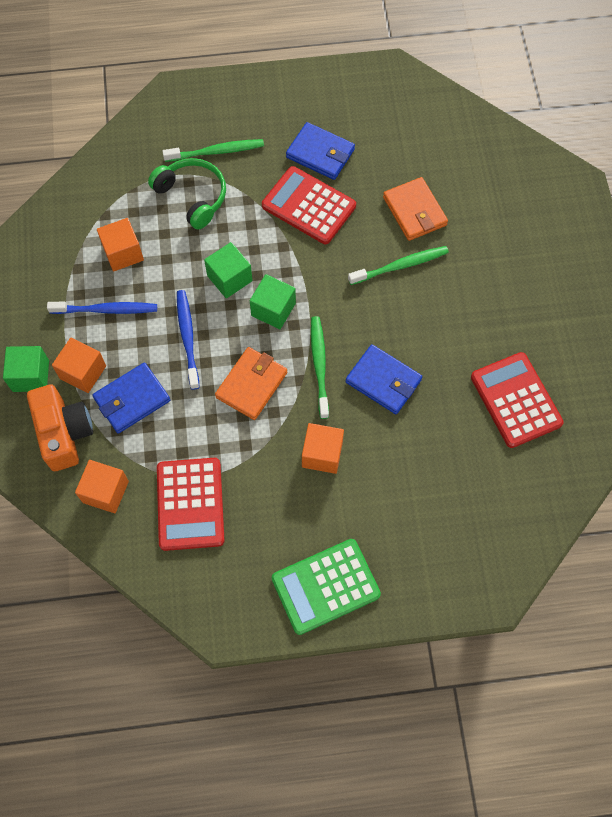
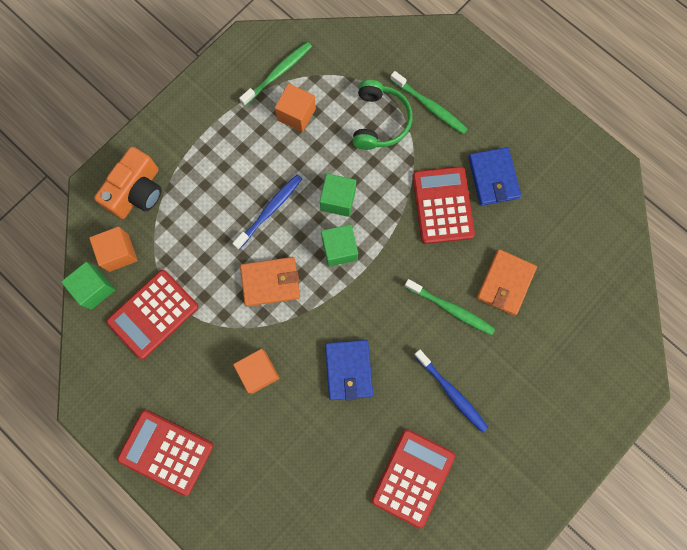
camera: 50 degrees right, 10 degrees up
(31, 376) = (159, 135): green cube -> green cube (94, 288)
(83, 372) = (189, 165): orange cube -> none
(106, 310) = (245, 141): blue toothbrush -> blue toothbrush (451, 392)
(132, 399) = (195, 213): blue wallet -> none
(319, 365) = (323, 316): green toothbrush -> green toothbrush (278, 73)
(325, 586) = (166, 452): green calculator -> red calculator

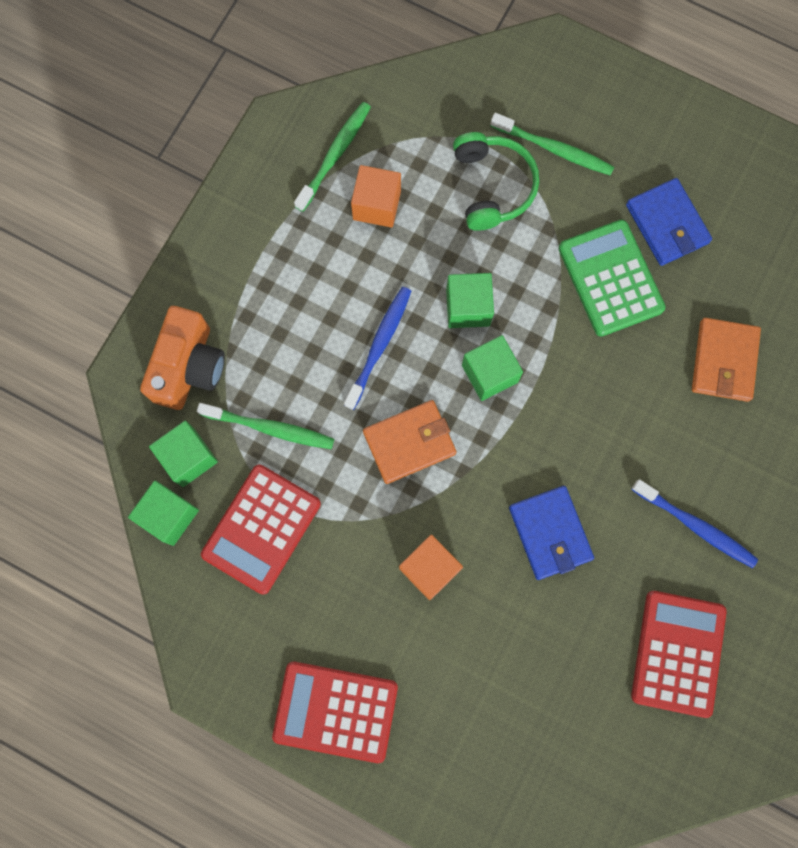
camera: 15 degrees left, 0 degrees up
(119, 253) = (188, 457): orange cube -> green cube
(442, 205) = (610, 278): red calculator -> green calculator
(451, 309) = (662, 415): green toothbrush -> green toothbrush (270, 428)

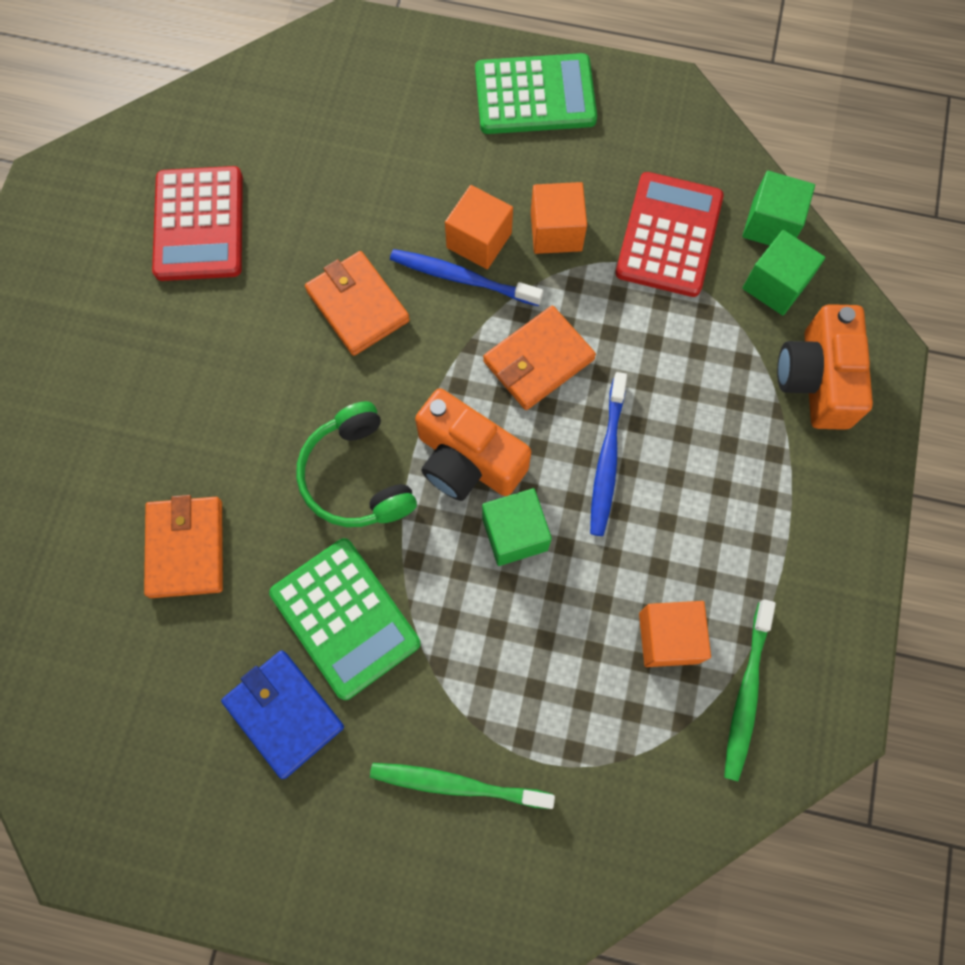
camera: 165 degrees right, 5 degrees down
(270, 428) = (699, 337): green toothbrush -> none
(335, 711) = (535, 95): red calculator -> green calculator
(359, 559) = (556, 231): none -> orange cube
(489, 373) = (467, 460): green cube -> orange camera
(492, 186) = (526, 706): green headphones -> green headphones (356, 477)
(550, 533) = (358, 306): blue wallet -> orange wallet
(696, 526) = (196, 352): blue toothbrush -> blue toothbrush (462, 278)

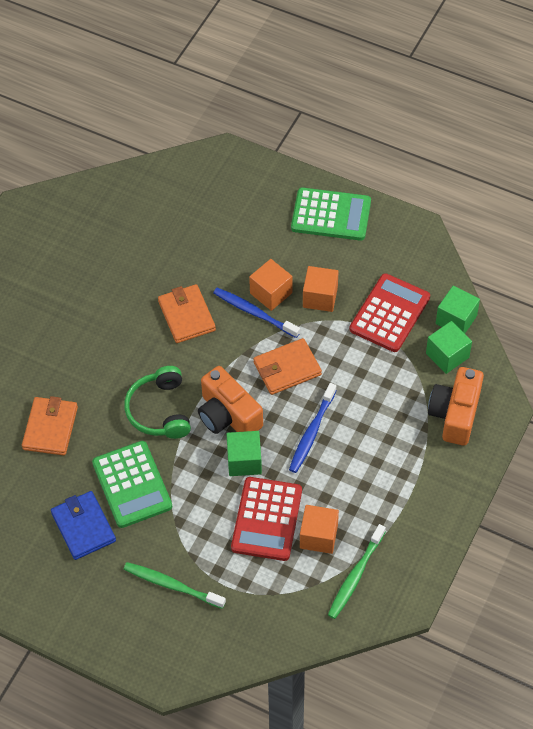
camera: 15 degrees right, 15 degrees down
(199, 224) = (104, 250): red calculator -> red calculator (267, 519)

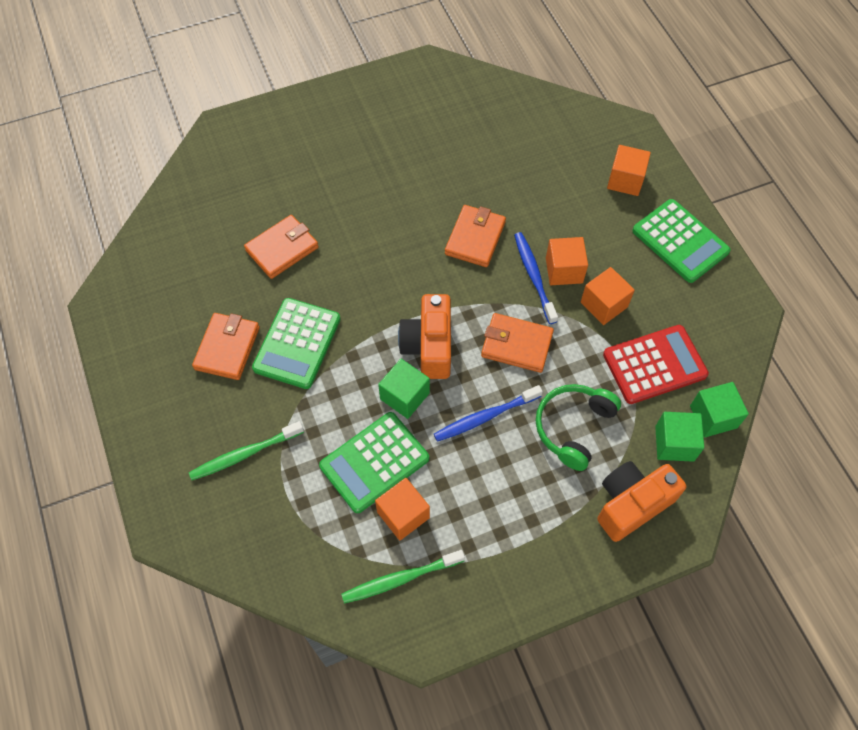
camera: 40 degrees right, 5 degrees up
(83, 527) = (227, 348): blue wallet -> orange wallet
(159, 410) = (378, 299): green headphones -> green headphones (573, 427)
(172, 585) = (244, 454): green toothbrush -> green toothbrush turned 90 degrees counterclockwise
(254, 197) = (625, 180): none -> orange cube
(267, 519) = (374, 462): red calculator -> green calculator

